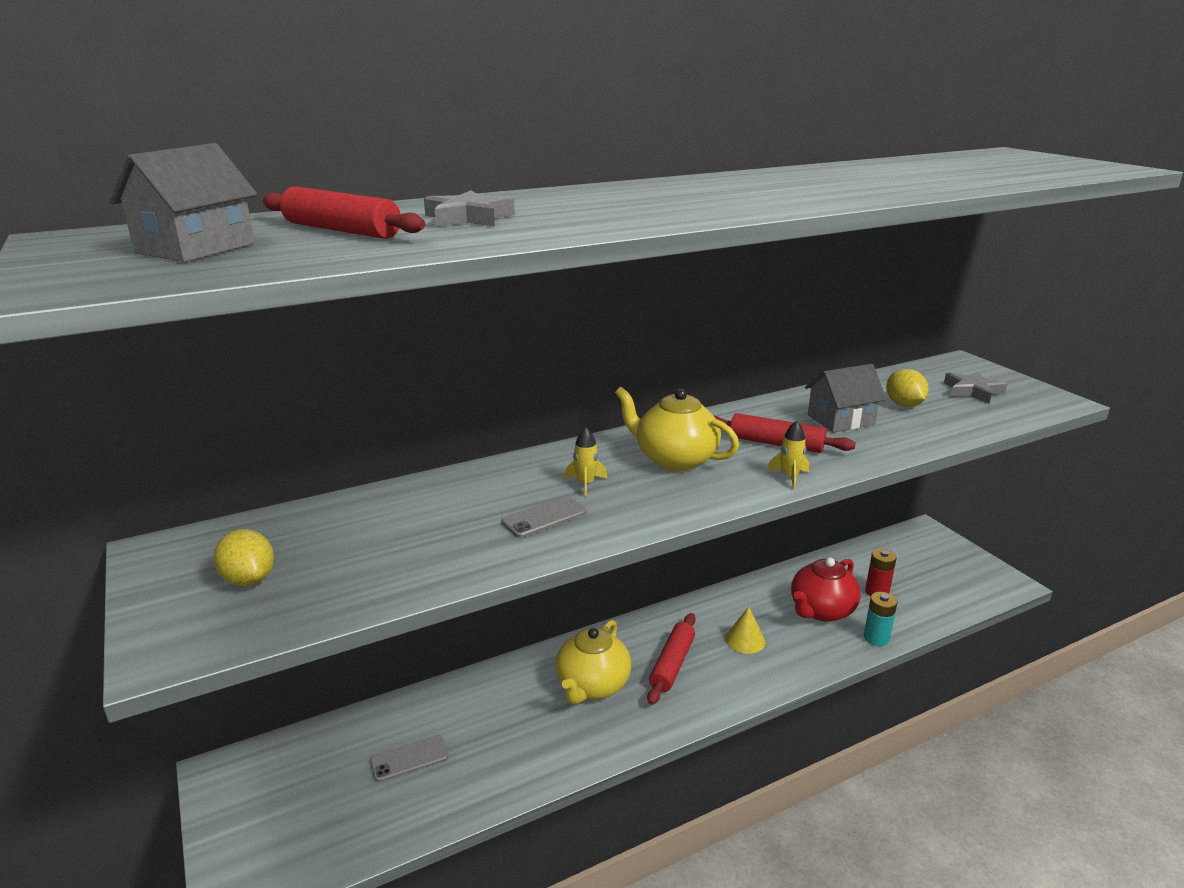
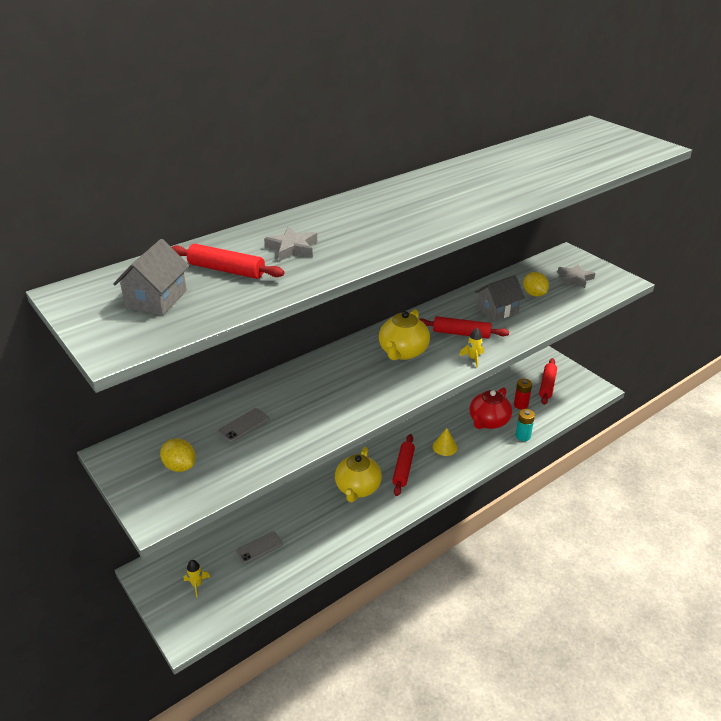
camera: 10 degrees left, 10 degrees up
(544, 517) = (337, 403): grey phone -> grey phone (243, 425)
(585, 484) = (354, 376): yellow rocket -> yellow rocket (197, 584)
(674, 459) = (403, 352): yellow teapot -> yellow teapot turned 90 degrees counterclockwise
(922, 569) = (547, 385): none -> red rolling pin

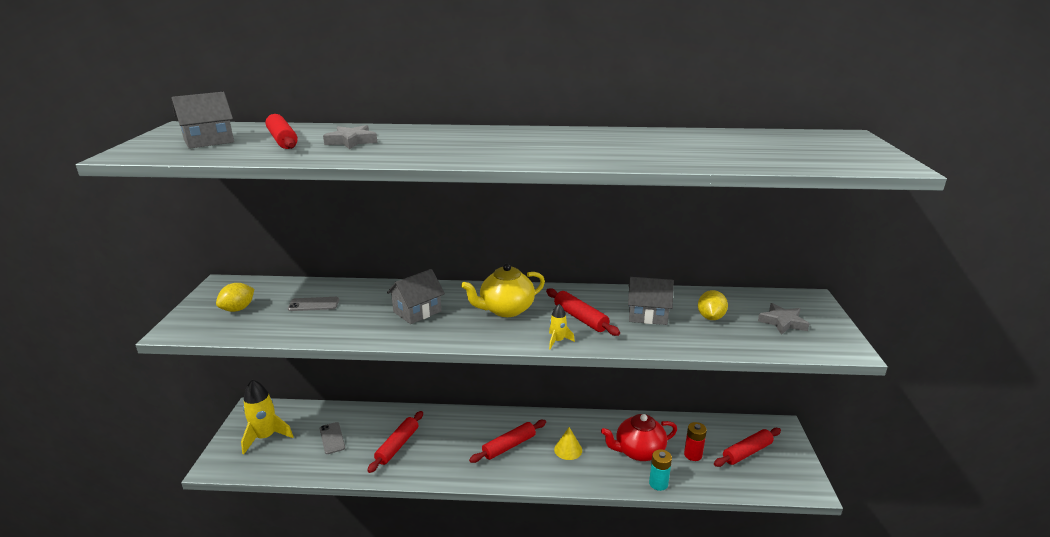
camera: 40 degrees right, 10 degrees down
(180, 466) = (238, 309): yellow lemon -> yellow lemon turned 45 degrees clockwise
(197, 584) = (266, 437): yellow rocket -> yellow rocket, size x2.01
(259, 547) = (332, 438): grey phone -> grey phone turned 60 degrees clockwise
(322, 519) = (397, 446): none -> red rolling pin
(341, 387) = (417, 311): none -> grey house
(357, 488) = (453, 439): yellow teapot -> none

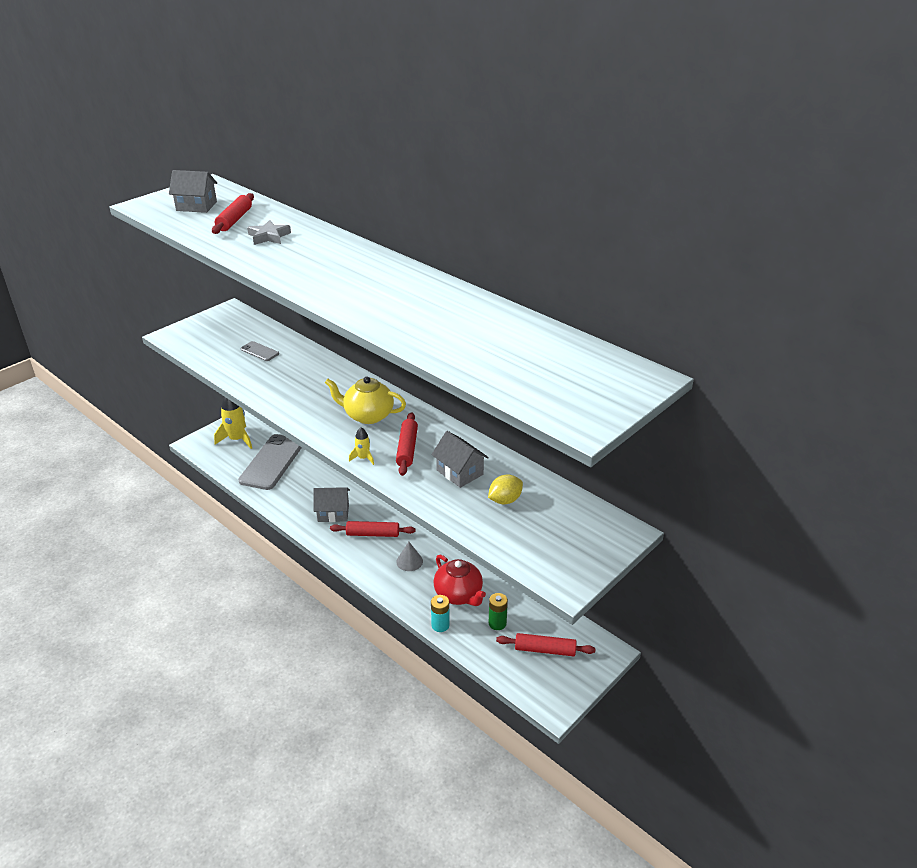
camera: 40 degrees right, 10 degrees up
(238, 309) = (216, 335): yellow lemon -> none
(332, 438) = (272, 462): grey phone -> grey phone, size x2.23
(397, 446) = (303, 490): red rolling pin -> none
(417, 311) = (310, 388): grey house -> grey house (333, 513)
(568, 449) = (409, 561): yellow cone -> grey cone
(638, 451) = (459, 594): red teapot -> red teapot turned 150 degrees counterclockwise
(693, 455) = (497, 623): red battery -> green battery
(782, 322) = (557, 536): grey star -> none

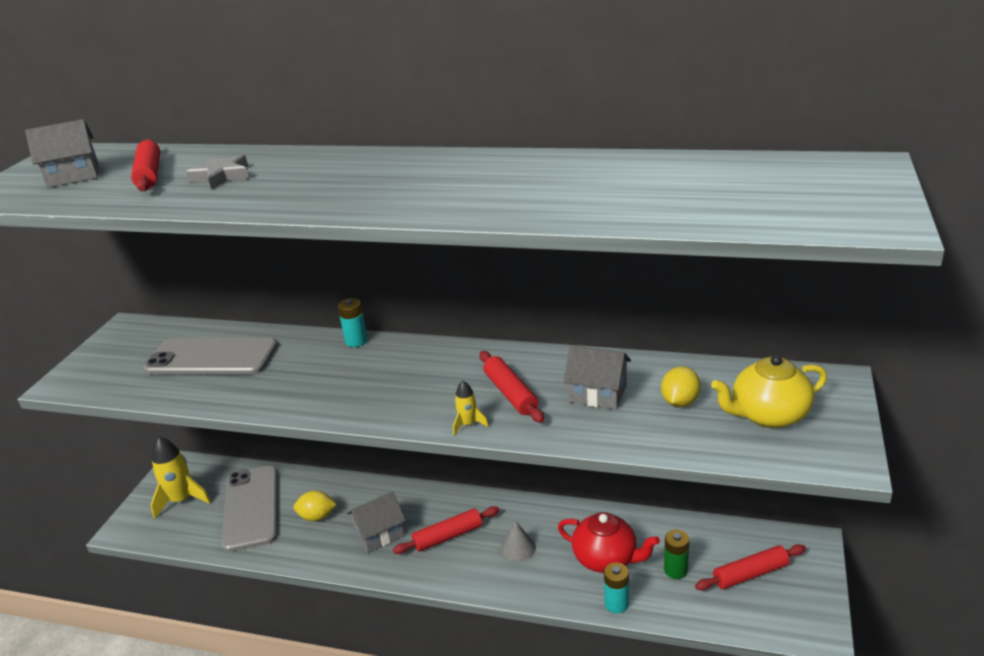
camera: 25 degrees left, 5 degrees down
(259, 351) = (211, 358): grey phone -> grey phone, size x2.23
(305, 485) = (317, 516): none -> yellow lemon
(350, 374) = (356, 341): none -> turquoise battery
(368, 415) = (425, 376): yellow teapot -> yellow teapot (768, 415)

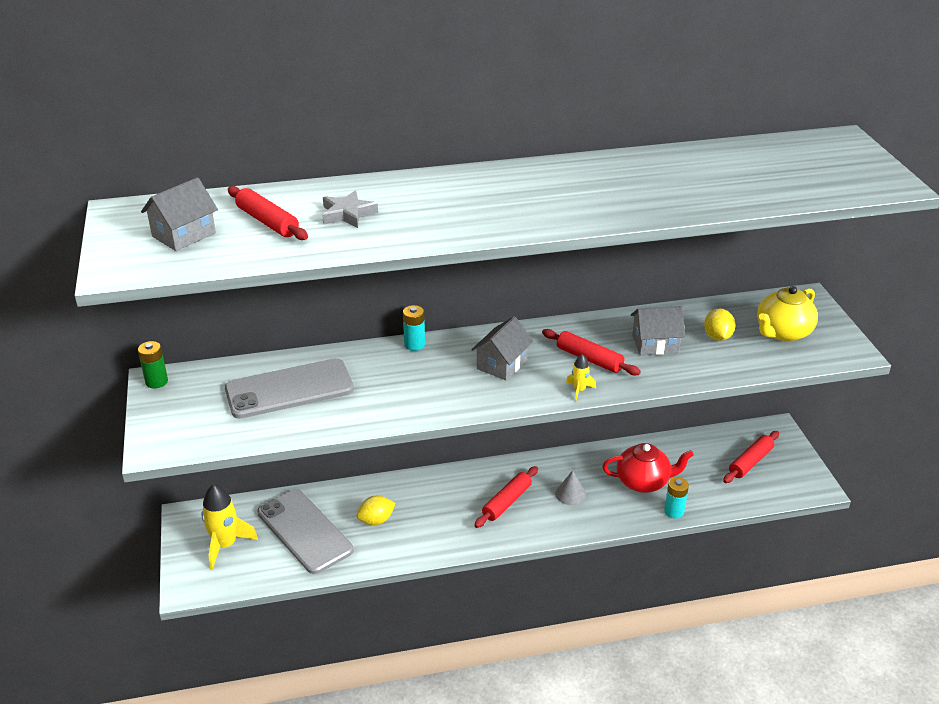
camera: 30 degrees left, 5 degrees up
(379, 534) = (445, 517): grey house -> grey house (502, 364)
(675, 570) = (698, 475): green battery -> green battery (156, 382)

